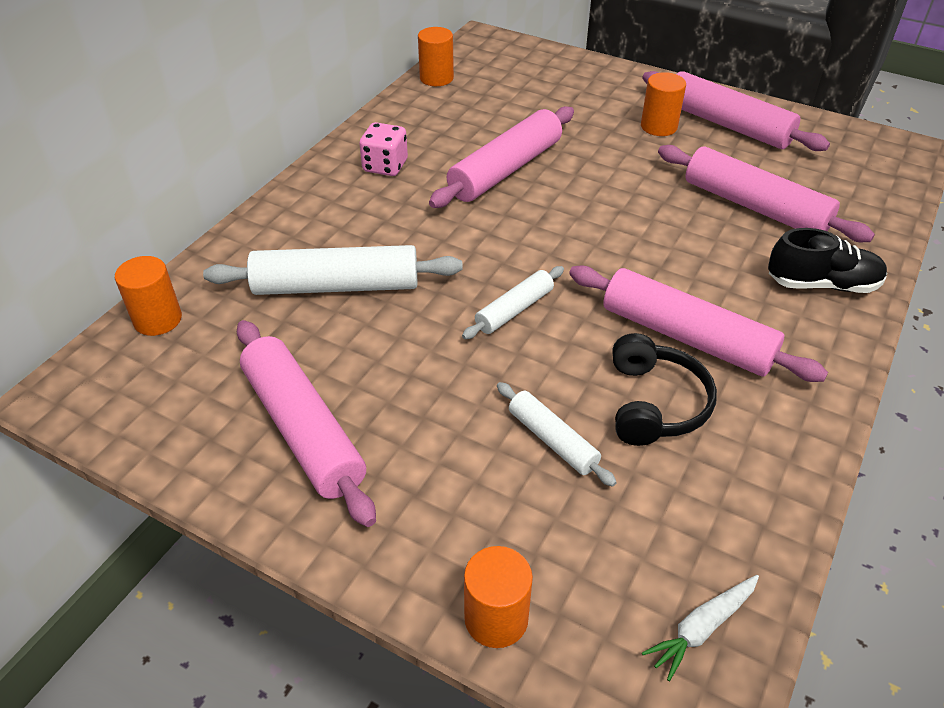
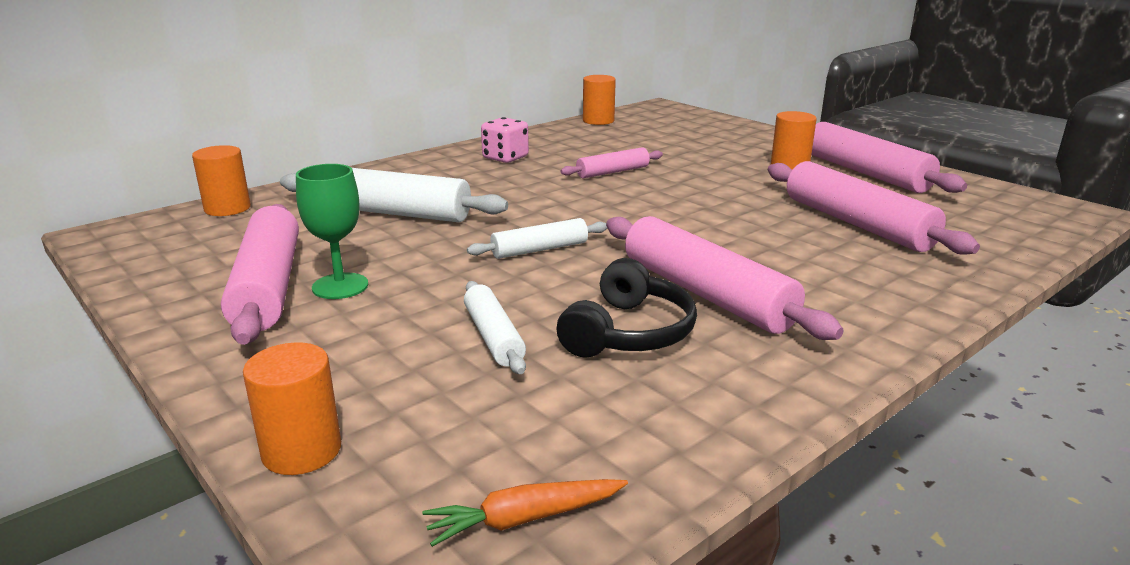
camera: 20 degrees right, 20 degrees down
(371, 410) = (340, 286): none -> green goblet
(505, 170) = (612, 172): pink rolling pin -> pink rolling pin, size x0.55
(701, 628) = (524, 519): white carrot -> orange carrot
(822, 284) = (899, 284): black shoe -> none

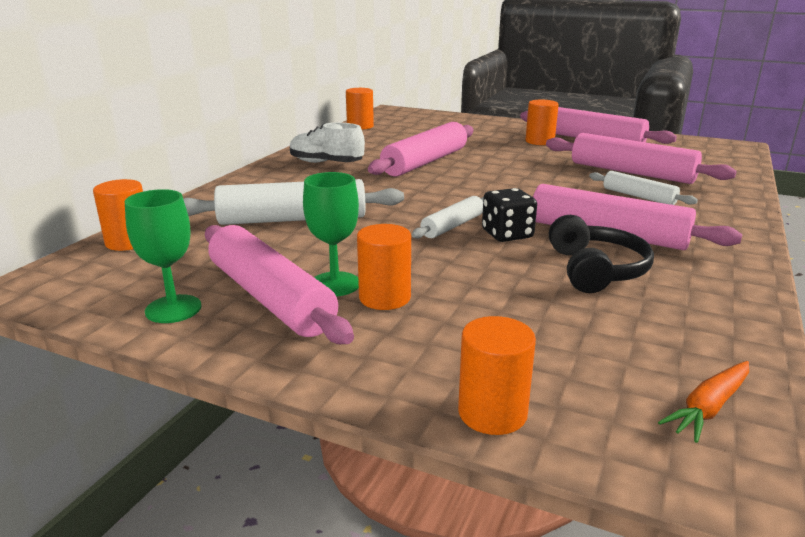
camera: 25 degrees left, 0 degrees up
(180, 278) = (173, 309): none -> green goblet
(366, 310) = (384, 297): none -> orange cylinder
(494, 337) = (511, 294): white rolling pin -> white rolling pin (639, 196)
(505, 158) = (326, 163): pink dice -> white shoe
(585, 270) = (507, 234): none -> black dice
(612, 172) = (425, 162): pink rolling pin -> pink rolling pin, size x1.83

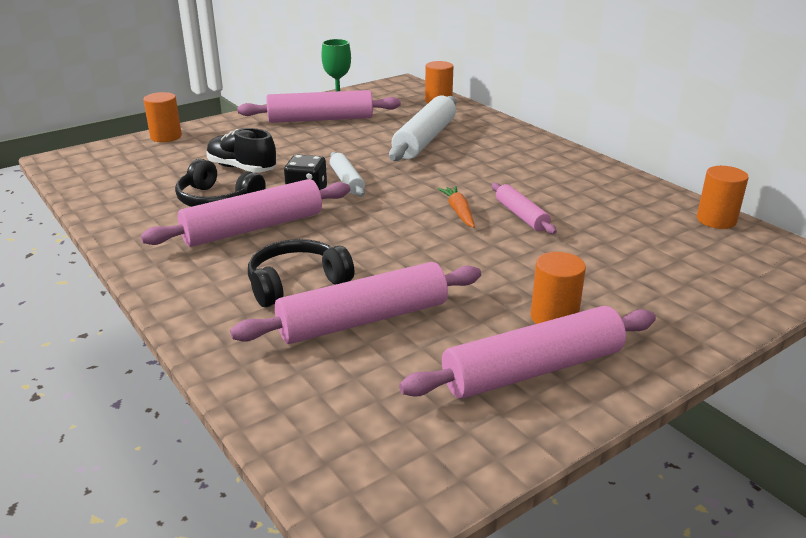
camera: 120 degrees right, 5 degrees up
(326, 163) = (558, 173): white shoe -> none
(335, 284) = (313, 133): green goblet -> none
(384, 297) = (281, 140): orange cylinder -> none
(425, 162) = (521, 215): pink rolling pin -> pink rolling pin, size x0.55
(506, 288) = (242, 168): none -> black shoe
(639, 196) = (297, 283): white rolling pin -> black headphones
(708, 408) = (90, 172): orange carrot -> orange carrot (459, 212)

